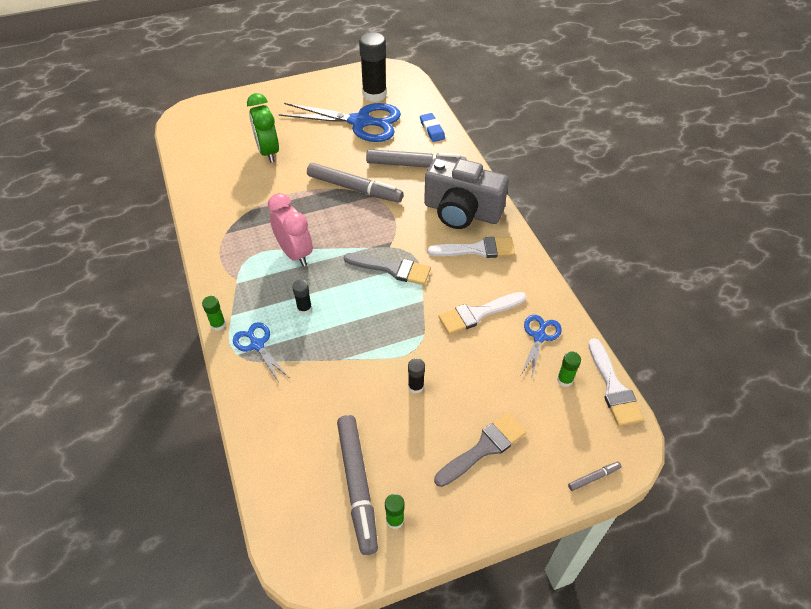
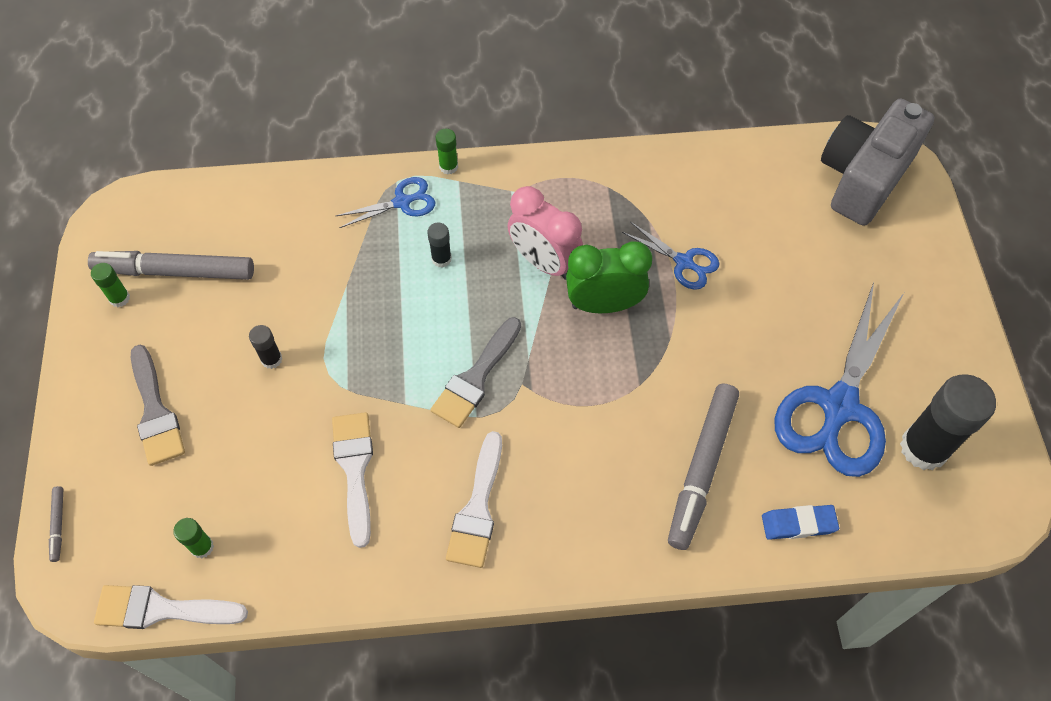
camera: 105 degrees right, 10 degrees up
(268, 152) = (778, 257): green clock -> green clock (604, 304)
(295, 253) = (544, 262): pink clock -> pink clock turned 60 degrees clockwise
(354, 188) = (663, 362): grey marker -> none
(462, 212) = (568, 511): grey camera -> grey camera (863, 178)
(539, 336) = (284, 540): blue scissors -> blue scissors (684, 262)

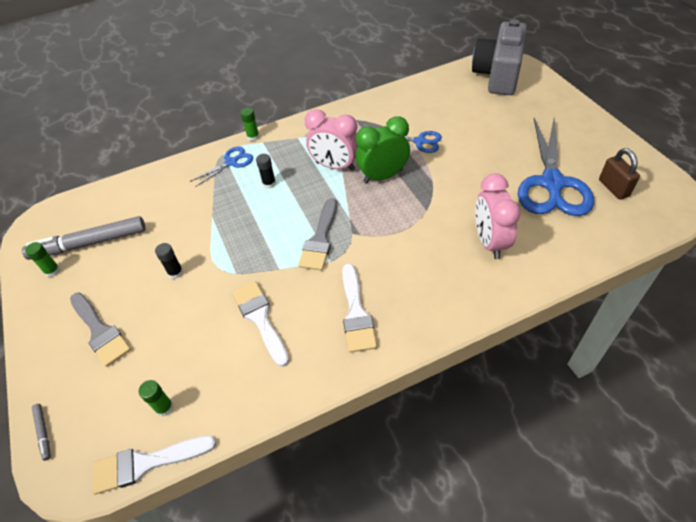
camera: 15 degrees left, 10 degrees down
(701, 469) = (490, 242): grey marker -> pink clock
(798, 524) = (566, 251): blue eraser -> none
(924, 448) = (613, 188): black glue stick -> brown padlock

